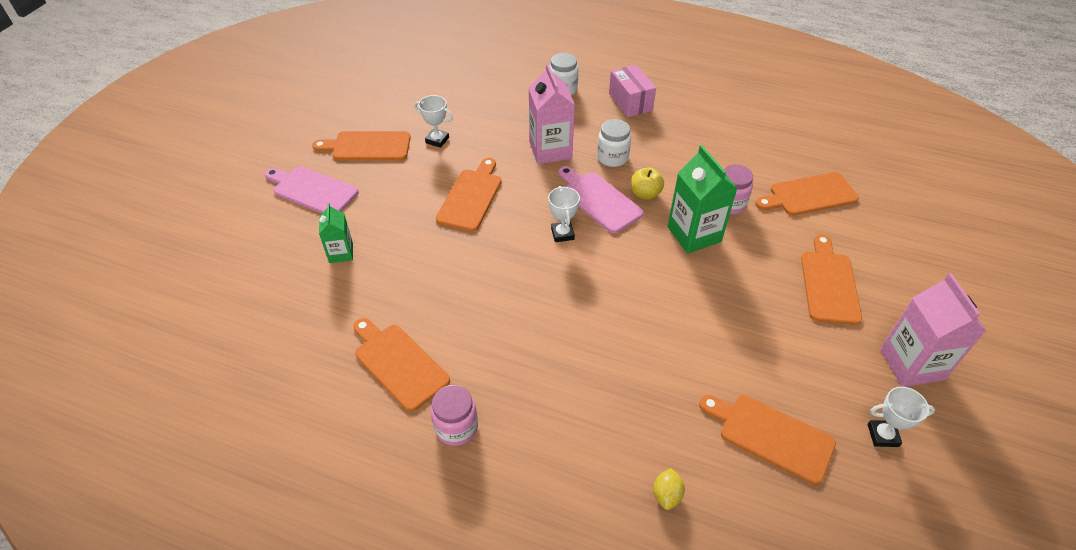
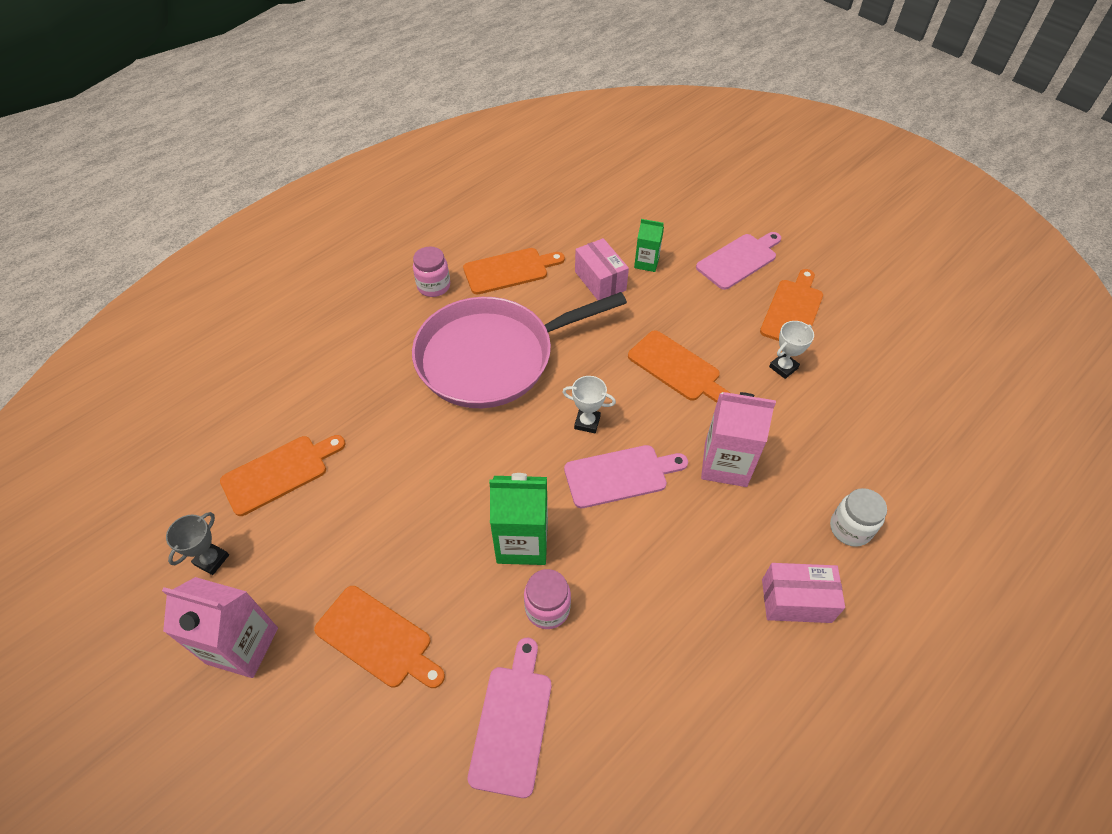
camera: 115 degrees right, 5 degrees up
(383, 280) = (600, 281): none -> pink box
(530, 327) = (492, 357): none -> pink pan
(612, 158) = (686, 522): white jar -> none
(645, 194) = (608, 526): yellow apple -> none
(666, 495) = (295, 380): yellow lemon -> none
(809, 195) = (512, 722): orange cutting board -> pink cutting board
(882, 435) = (211, 560): white trophy -> grey trophy

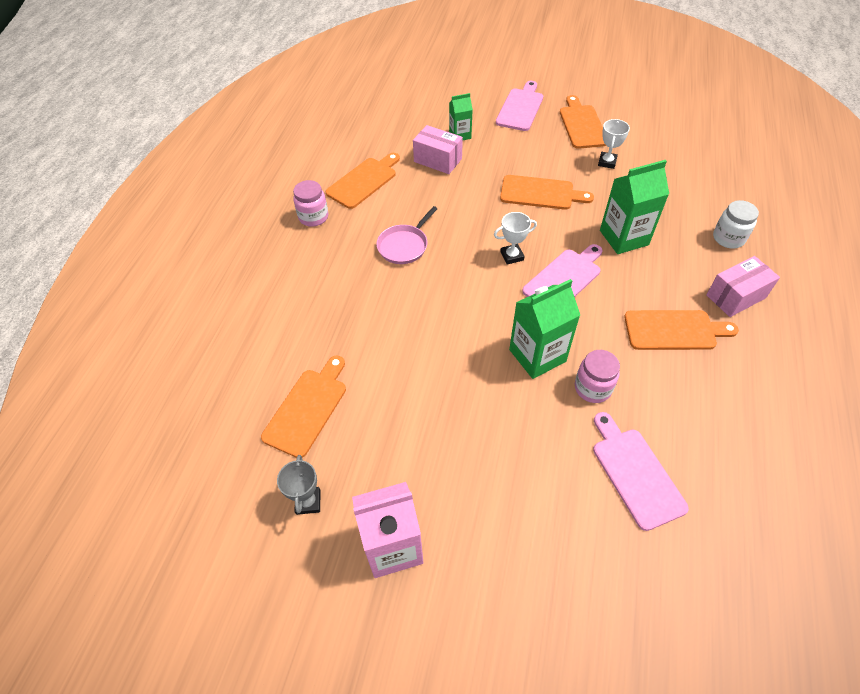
camera: 30 degrees left, 0 degrees up
(377, 639) = (493, 478): orange cutting board -> orange cutting board (674, 330)
(492, 357) = (404, 246): pink pan -> pink pan, size x0.43
(725, 464) = (624, 237): pink carton -> green carton

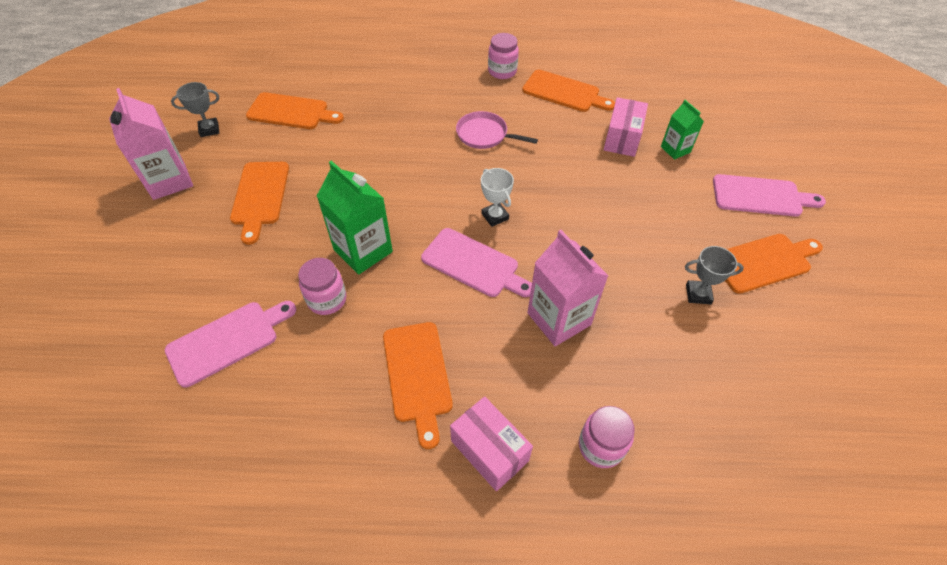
camera: 75 degrees right, 0 degrees up
(540, 193) = (606, 231): orange cutting board -> orange cutting board (260, 196)
(607, 162) = (698, 294): white trophy -> grey trophy
(624, 237) = (559, 319): green carton -> pink carton
(728, 238) = (601, 446): white jar -> pink jar

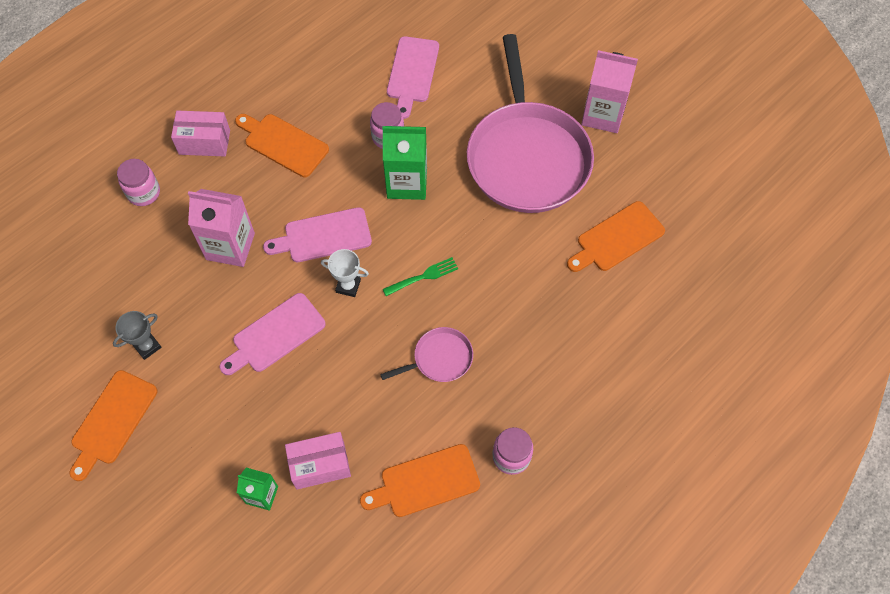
camera: 135 degrees right, 10 degrees up
(209, 129) = (647, 170): grey trophy -> none
(260, 196) = (527, 157): orange cutting board -> pink pan
(436, 182) = (423, 276): none -> green fork
(622, 138) = (320, 465): pink box -> pink box turned 75 degrees counterclockwise
(761, 196) = (150, 499): pink cutting board -> pink cutting board (275, 335)

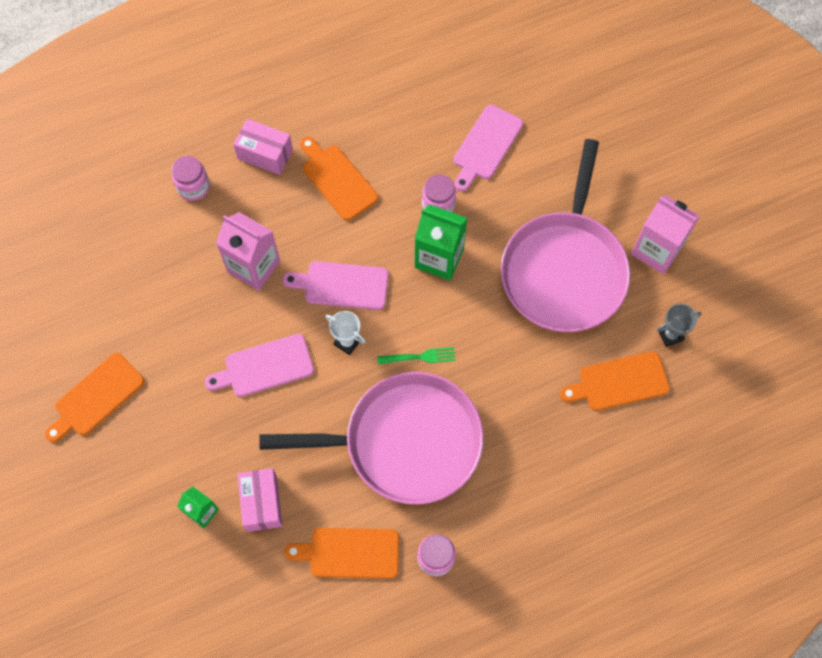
camera: 20 degrees right, 5 degrees up
(147, 346) = (148, 338): grey trophy -> grey trophy (670, 335)
(320, 465) = (262, 503): pink box -> pink box turned 75 degrees clockwise
(440, 358) = (405, 442): pink pan -> pink pan, size x2.35

